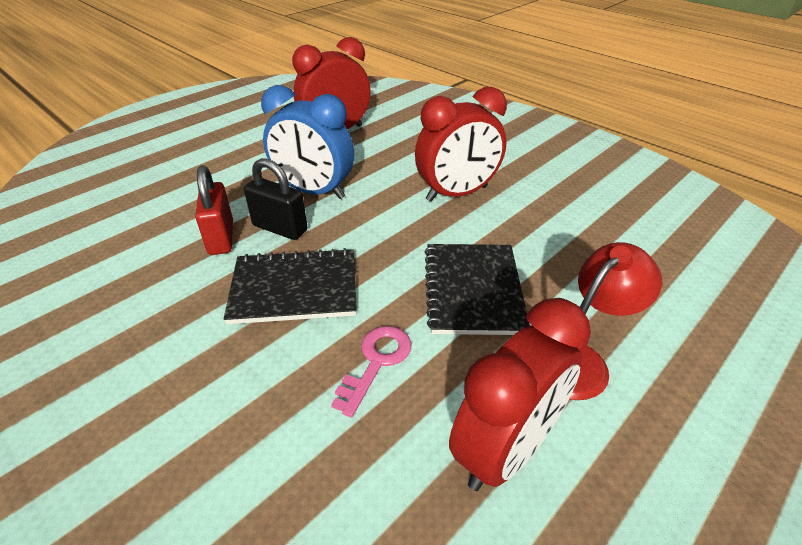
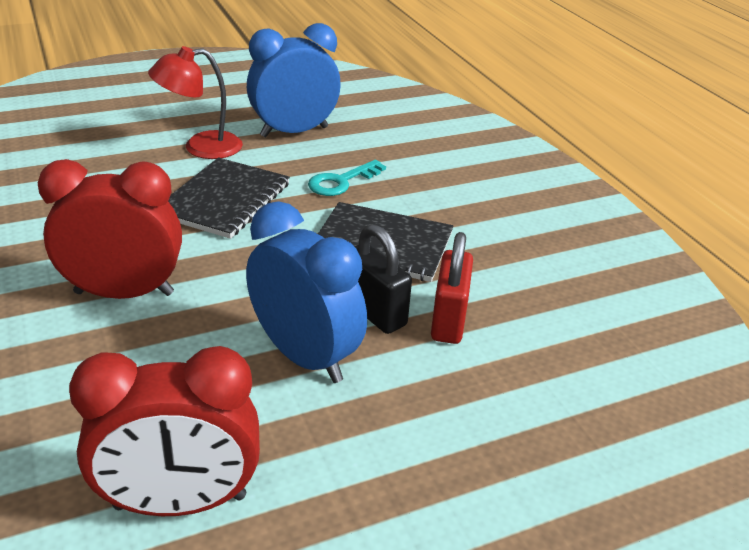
camera: 160 degrees left, 5 degrees down
(376, 362) = (341, 181): pink key -> turquoise key
(505, 450) = (294, 132): red clock -> blue clock

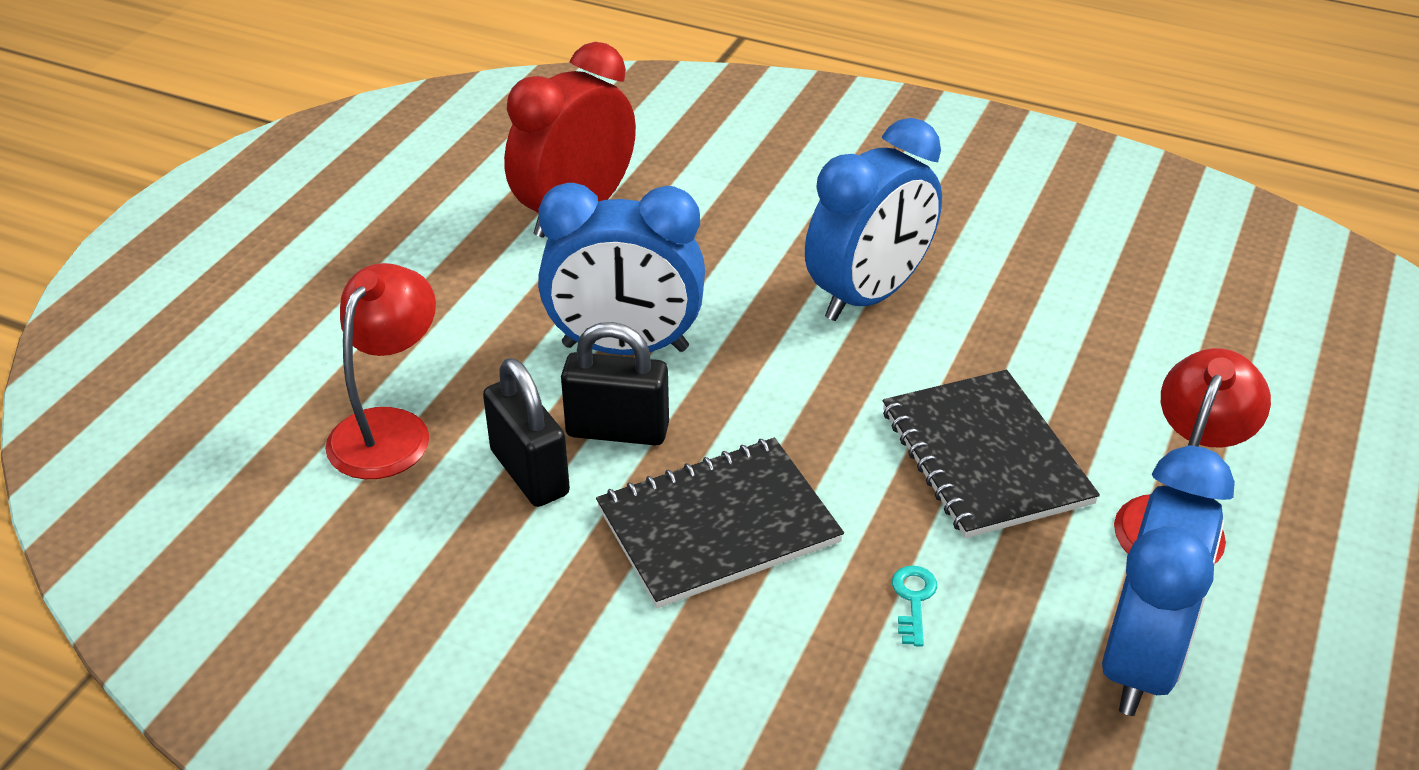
camera: 140 degrees right, 5 degrees up
(124, 293) = (868, 296): red clock -> blue clock
(341, 181) = (913, 600): turquoise key -> turquoise key, size x0.59
(448, 320) = (529, 472): red padlock -> black padlock
(511, 399) = (389, 429): none -> red lamp

